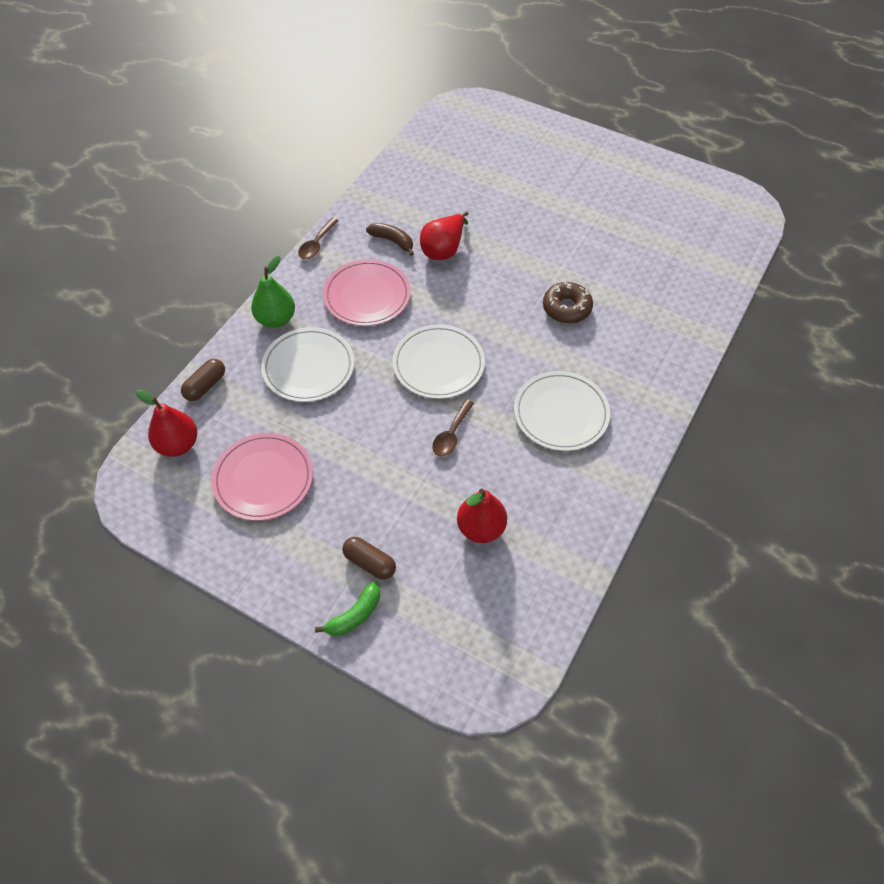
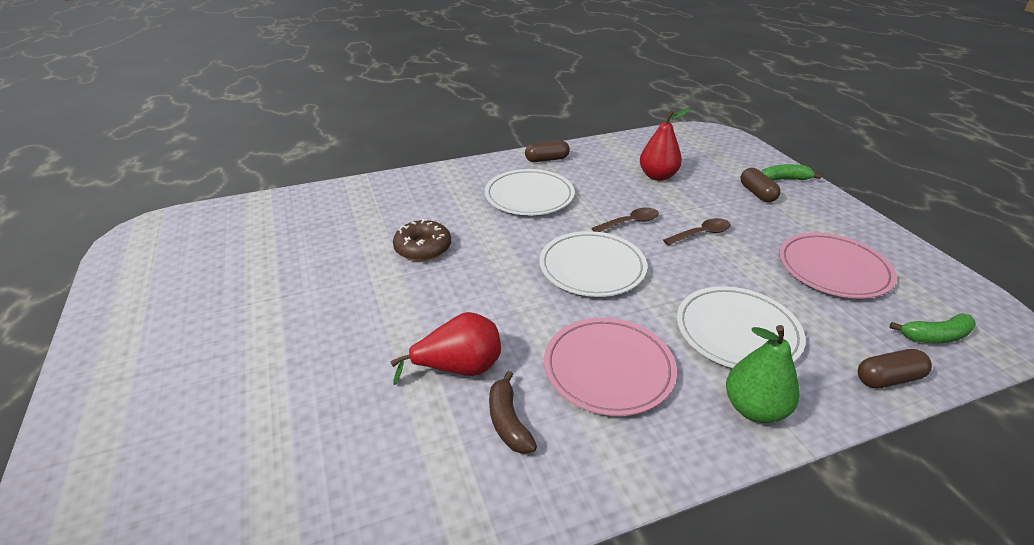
camera: 140 degrees left, 20 degrees down
(178, 444) = (935, 336): red pear -> green banana
(316, 244) = (623, 492): brown spoon -> brown spoon (701, 234)
(607, 483) = (547, 159): none -> brown capsule

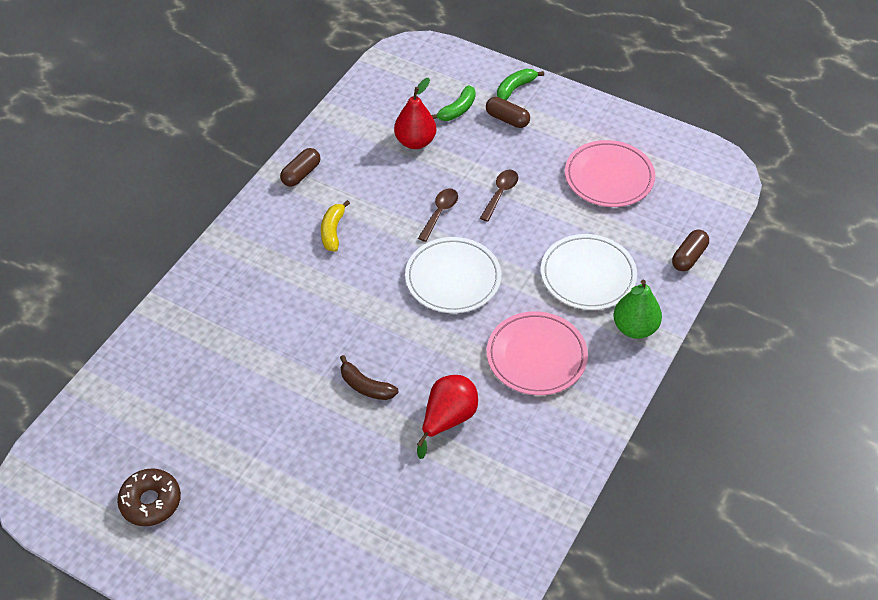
camera: 40 degrees left, 15 degrees up
(423, 248) = (308, 341): brown donut -> brown donut (151, 502)
(508, 421) = (513, 432): brown banana -> brown banana (365, 386)
(529, 196) = (333, 231): white plate -> yellow banana
(935, 336) = (696, 204): green banana -> green banana (457, 110)

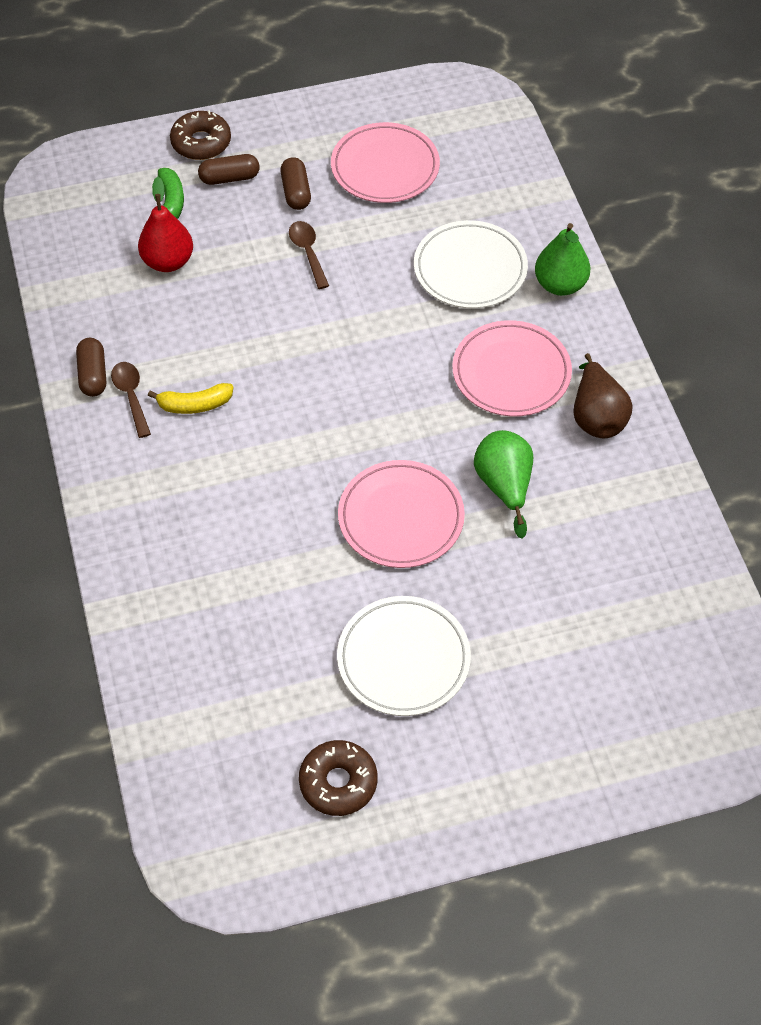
camera: 45 degrees left, 5 degrees up
(333, 231) = (194, 405): yellow banana -> yellow banana turned 60 degrees counterclockwise
(365, 386) = (401, 517): brown banana -> pink plate
(440, 213) = (274, 311): brown spoon -> brown spoon (131, 396)
(447, 419) = (504, 486): red pear -> green pear
(453, 278) = (359, 361): white plate -> white plate (403, 659)
(515, 88) = (201, 143): green banana -> brown donut
(558, 426) = (597, 416): none -> brown pear
(689, 257) = (532, 190): brown capsule -> brown capsule (296, 192)

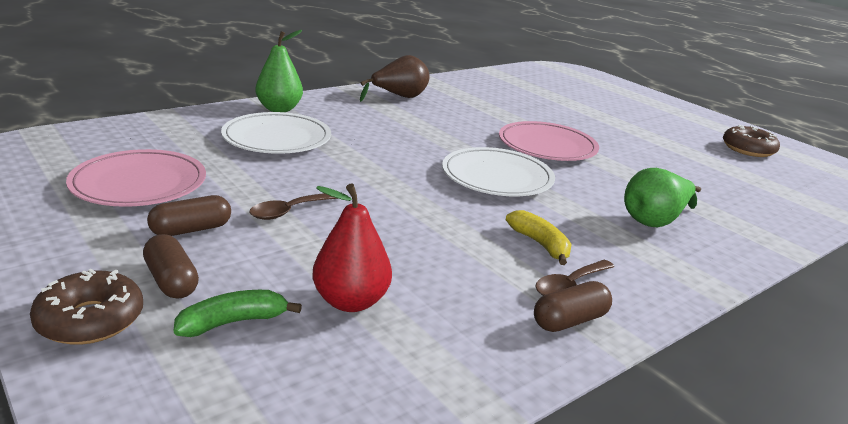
camera: 115 degrees left, 30 degrees down
(403, 659) = (646, 138): white plate -> white plate (497, 177)
(504, 486) = (484, 118): green pear -> green pear (655, 221)
(511, 372) = (381, 120): pink plate -> none

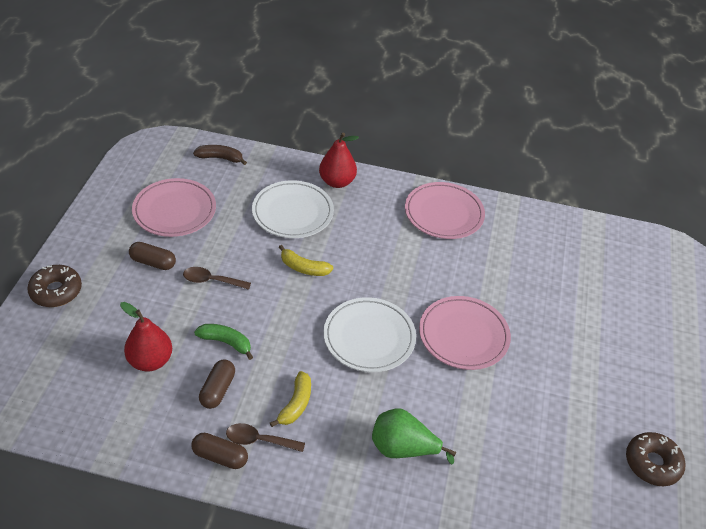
camera: 50 degrees right, 20 degrees up
(123, 133) = (220, 158): none -> brown banana
(171, 281) = (105, 291): brown capsule -> brown capsule (217, 390)
(233, 322) = (95, 333): green banana -> green banana (226, 342)
(279, 109) = (337, 182): green pear -> red pear
(360, 164) = (303, 268): none -> yellow banana
(399, 97) = (444, 213): brown pear -> pink plate

